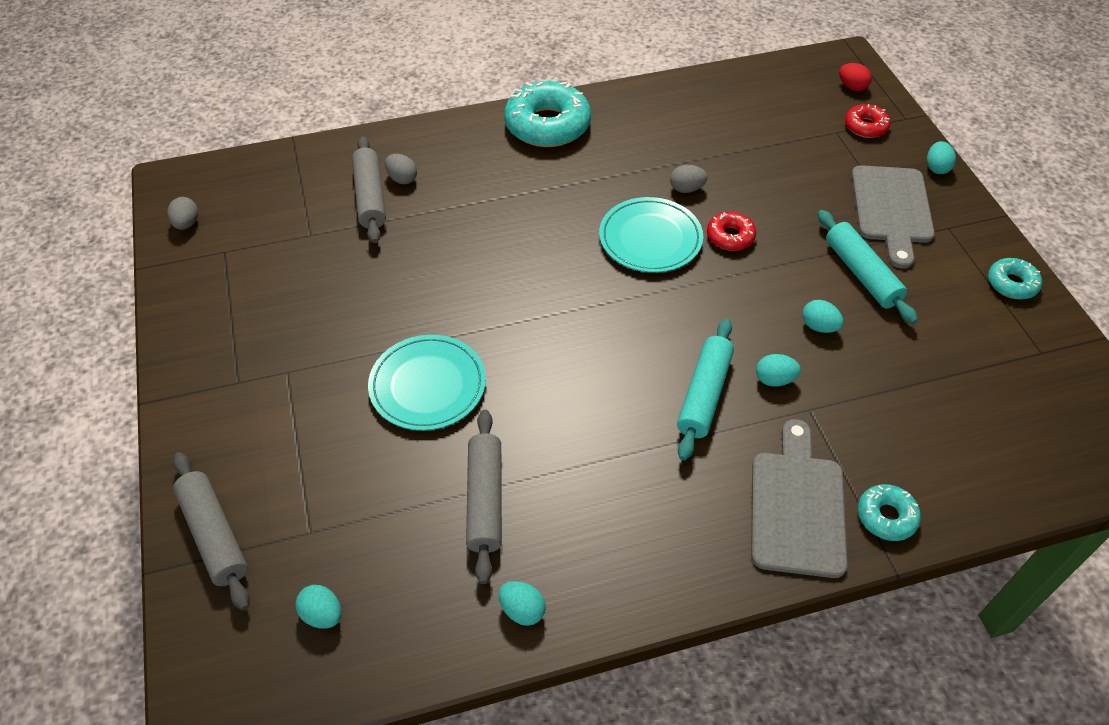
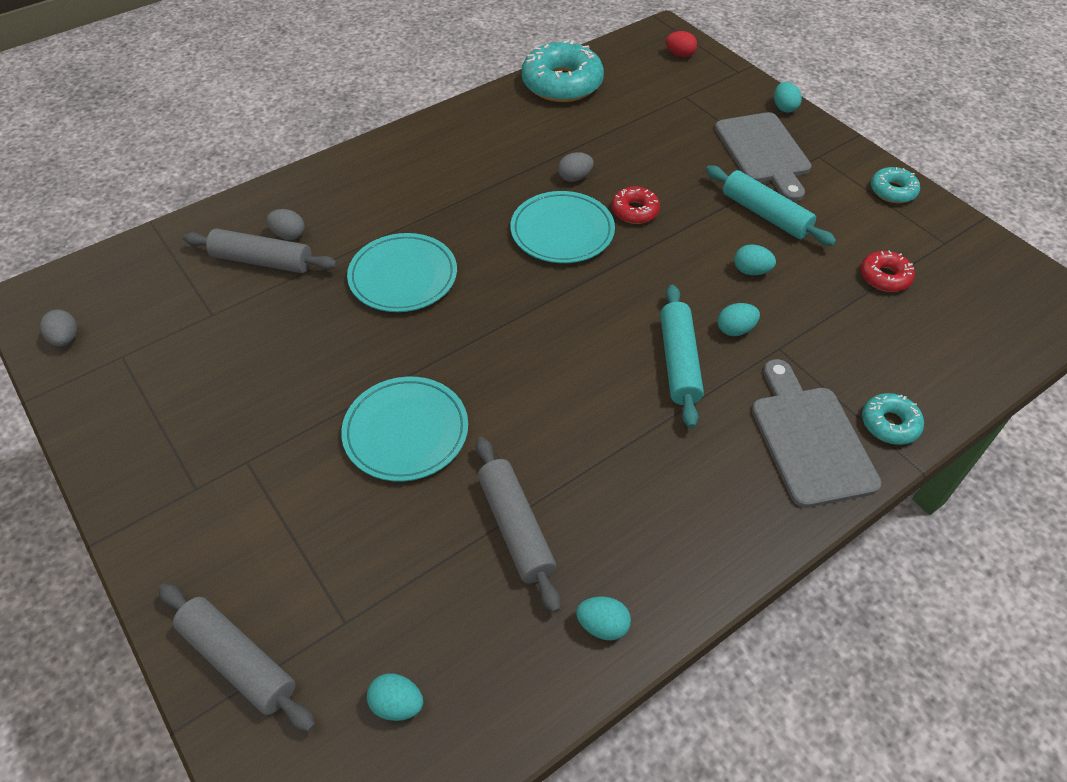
camera: 20 degrees left, 0 degrees up
(370, 197) = (262, 261): grey rolling pin -> grey rolling pin turned 45 degrees counterclockwise
(485, 243) = (403, 276): none -> turquoise plate
(547, 125) = (415, 150): turquoise donut -> turquoise donut (562, 83)
(865, 126) = (707, 86): red donut -> red donut (884, 277)

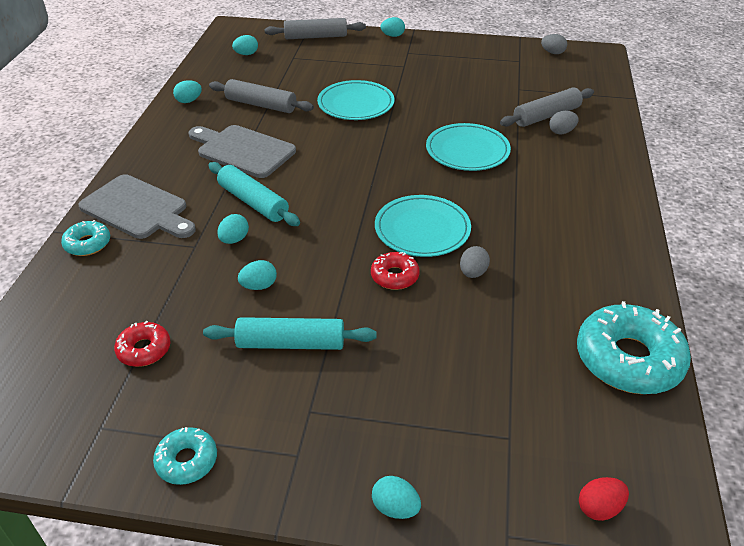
camera: 135 degrees right, 10 degrees down
(144, 552) = (392, 36): none -> turquoise egg
(764, 152) = (355, 417): grey cutting board -> grey cutting board (242, 150)

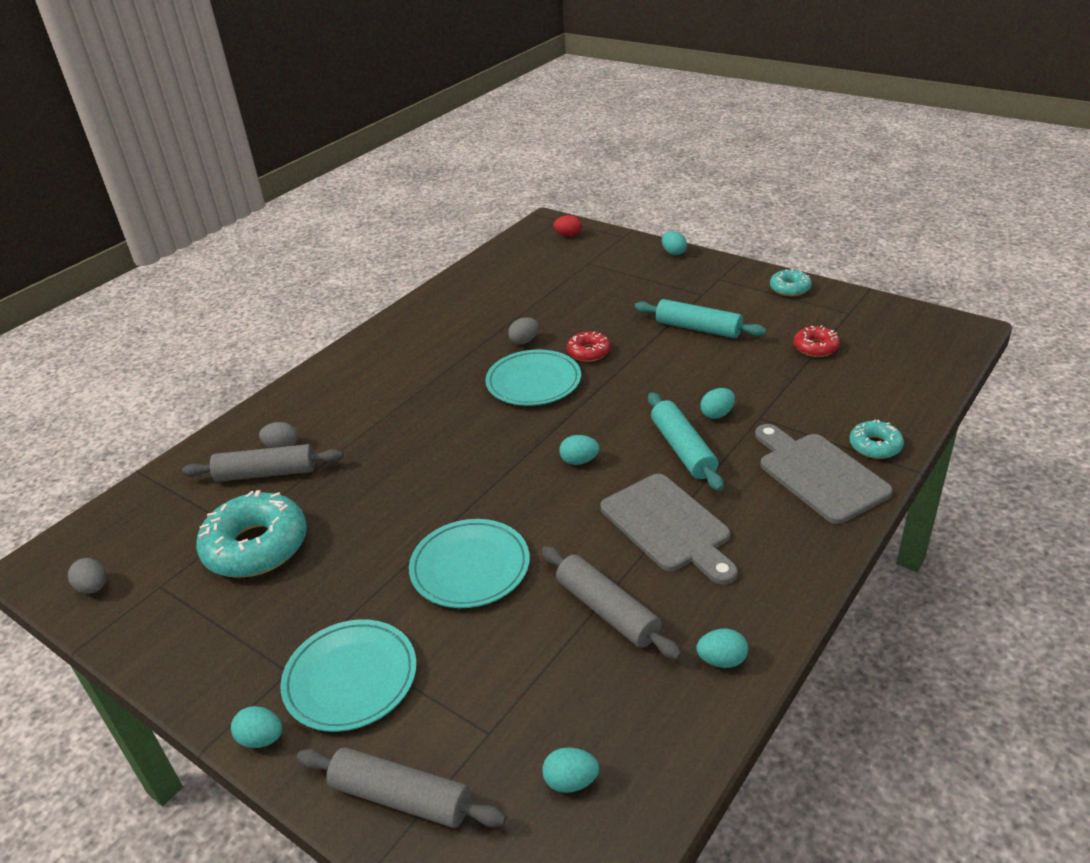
camera: 150 degrees left, 5 degrees down
(259, 286) = (708, 370): turquoise egg -> turquoise egg (579, 461)
(467, 151) = (407, 451): turquoise plate -> turquoise plate (350, 678)
(628, 359) = (478, 277): turquoise donut -> turquoise donut (256, 546)

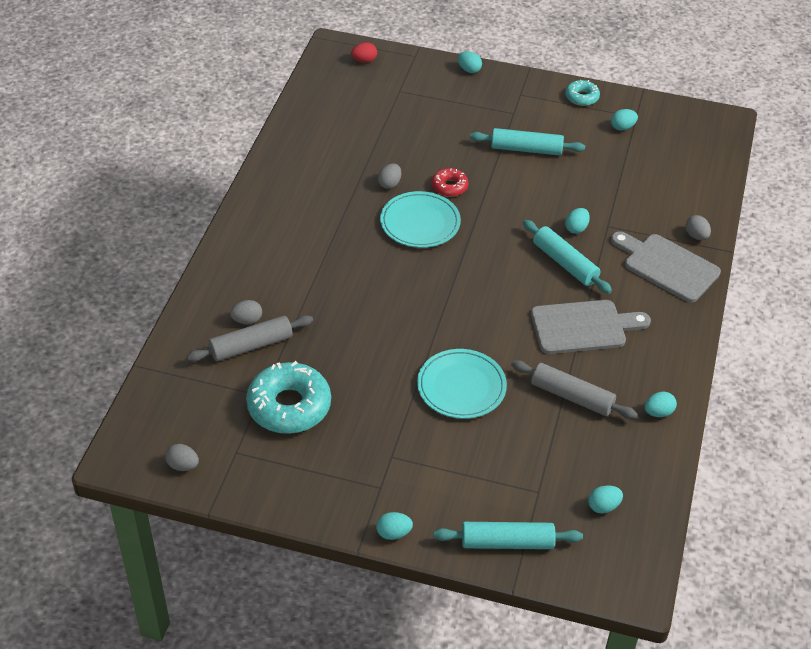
camera: 25 degrees left, 10 degrees up
(350, 678) = (427, 481): turquoise plate -> none
(401, 797) = (507, 542): grey rolling pin -> turquoise rolling pin
(579, 461) = (494, 287): turquoise egg -> turquoise egg (622, 127)
(668, 526) = (583, 327): grey cutting board -> grey cutting board turned 45 degrees counterclockwise
(815, 347) = (624, 154): red donut -> none
(875, 446) = (696, 236): turquoise donut -> grey egg

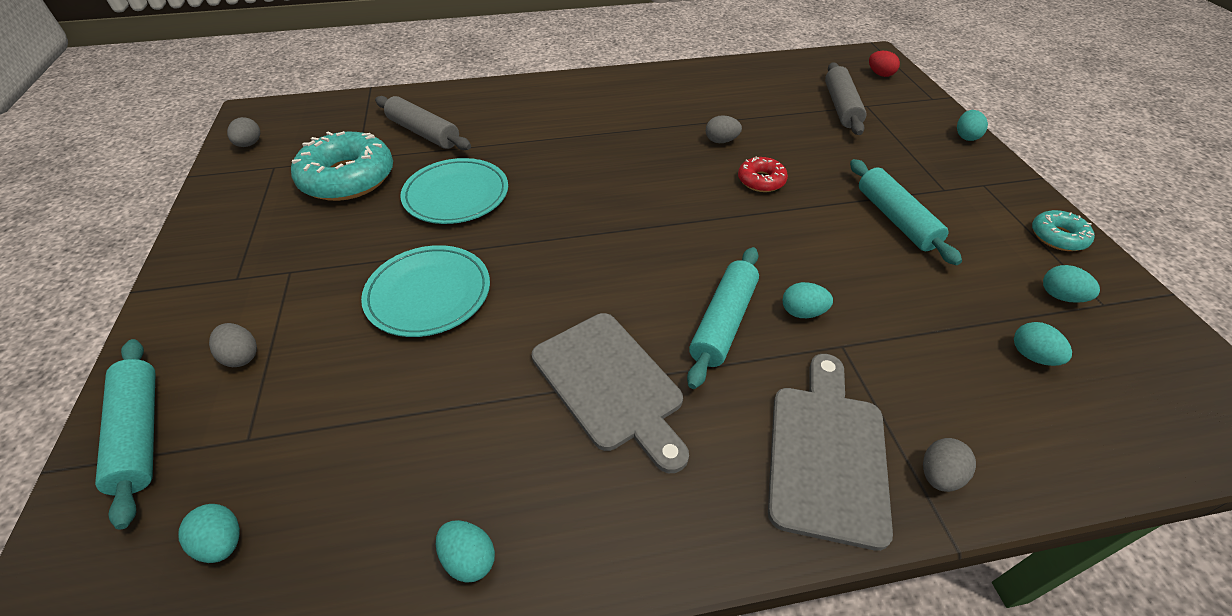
camera: 65 degrees right, 0 degrees up
(247, 320) = (457, 121): grey egg -> grey egg (241, 356)
(393, 533) = (158, 312): turquoise egg -> turquoise egg (1032, 356)
(420, 223) = (681, 178): turquoise plate -> turquoise plate (456, 195)
(572, 396) = (458, 417): grey rolling pin -> grey rolling pin (841, 107)

